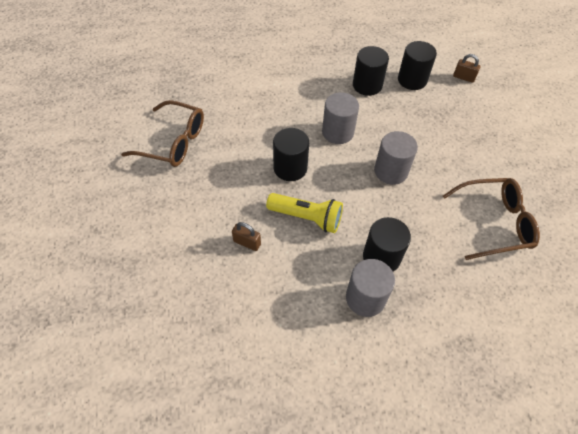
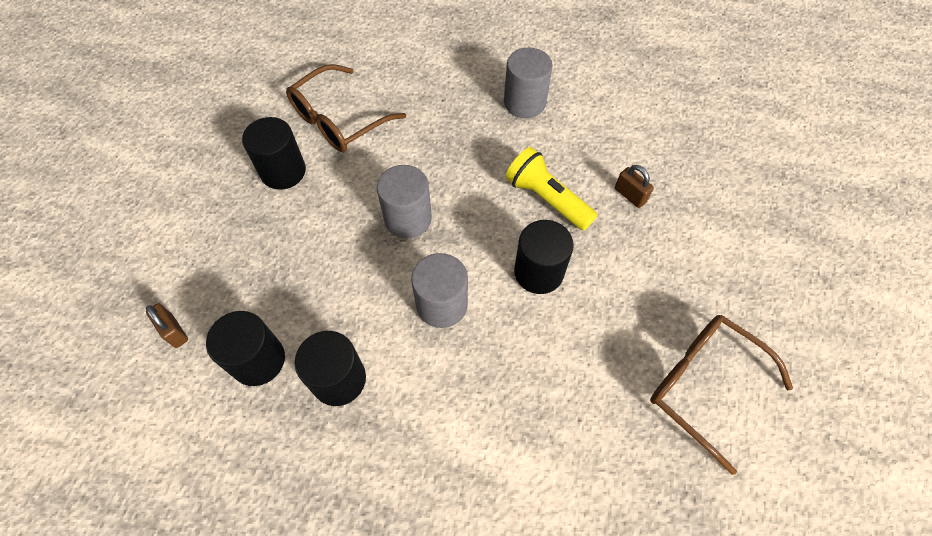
camera: 155 degrees left, 5 degrees up
(381, 257) = (485, 130): black cylinder -> black cylinder (283, 171)
(494, 223) = (338, 120): brown glasses -> brown glasses turned 60 degrees counterclockwise

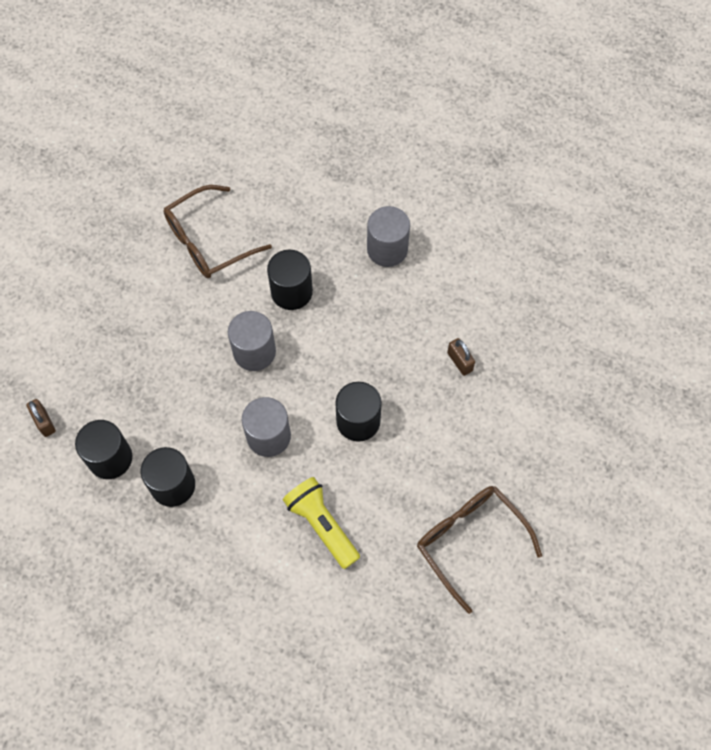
camera: 10 degrees right, 5 degrees up
(283, 171) = (150, 287): black cylinder -> black cylinder (291, 292)
(547, 199) = (383, 353): yellow flashlight -> yellow flashlight (322, 525)

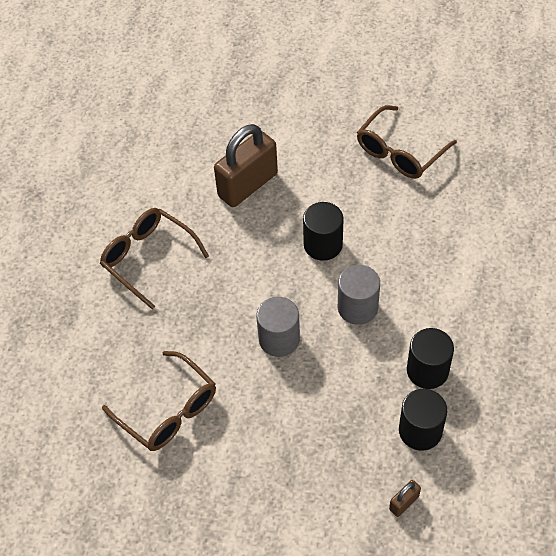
camera: 100 degrees left, 10 degrees down
(291, 292) = (209, 324): black cylinder -> none
(322, 525) = (422, 250): yellow flashlight -> none
(387, 249) = (148, 258): grey cylinder -> brown glasses
(460, 362) = (247, 185): brown padlock -> brown padlock, size x2.36

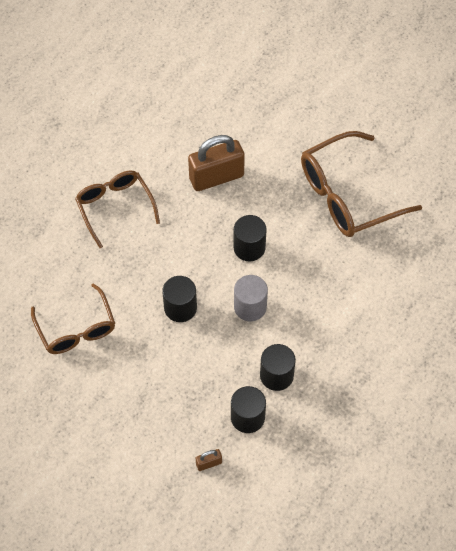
camera: 20 degrees right, 5 degrees up
(279, 339) = (180, 308): grey cylinder -> black cylinder
(399, 152) = (347, 195): brown glasses -> brown glasses, size x1.51

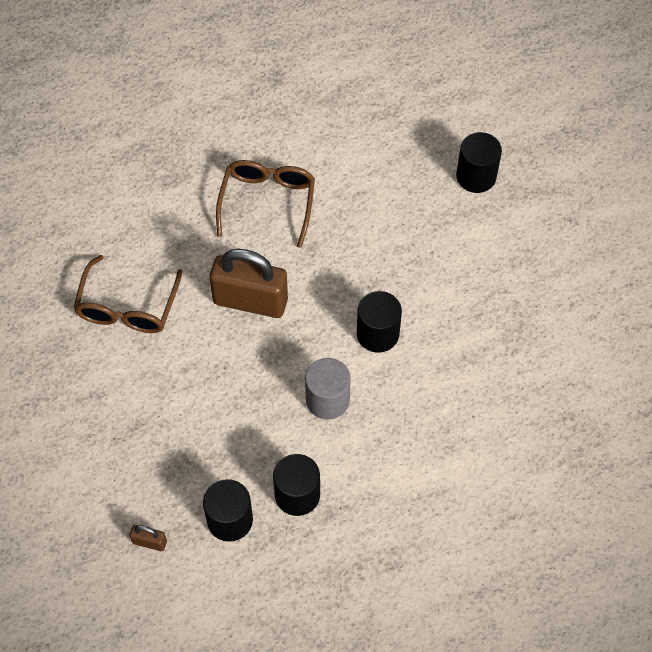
camera: 35 degrees right, 0 degrees up
(180, 308) = (252, 353): black cylinder -> black cylinder (476, 176)
(216, 177) = (402, 234): brown padlock -> brown padlock (250, 301)
(347, 195) = (535, 343): brown glasses -> none

